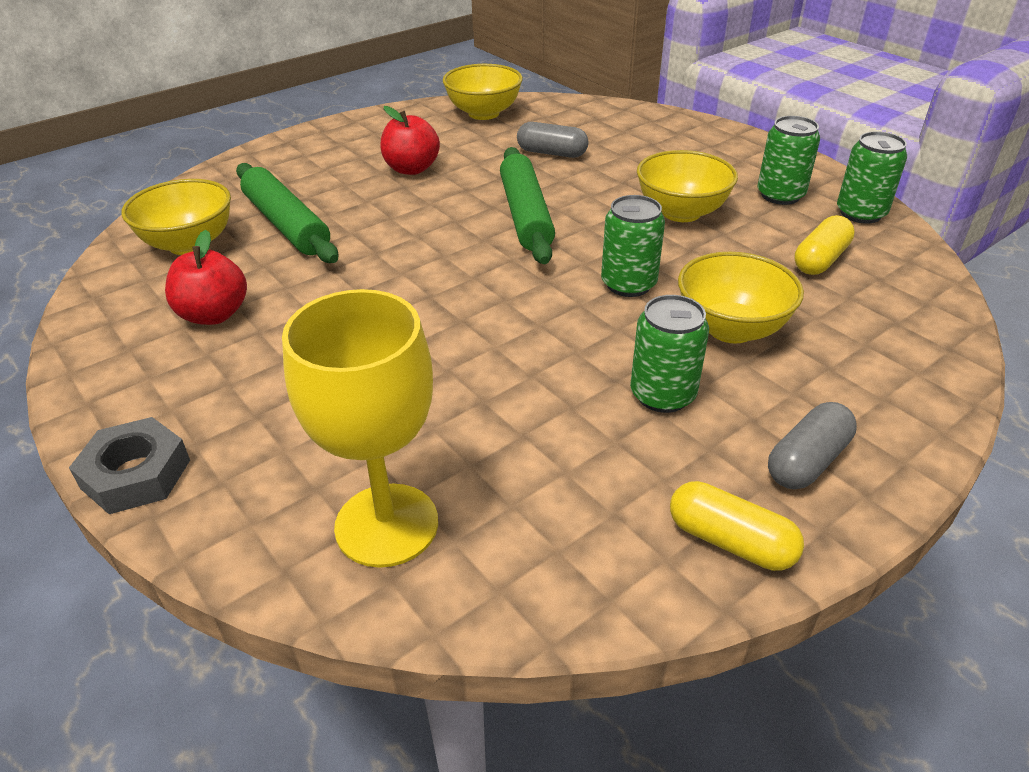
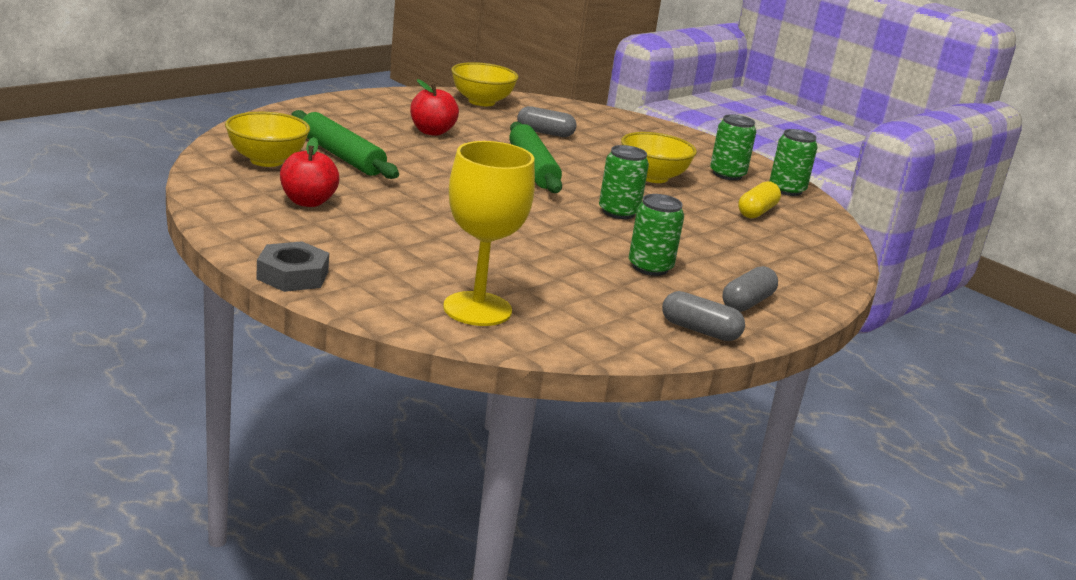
camera: 10 degrees left, 15 degrees down
(730, 541) = (700, 331): yellow capsule -> grey capsule
(731, 329) = (694, 240): yellow bowl -> none

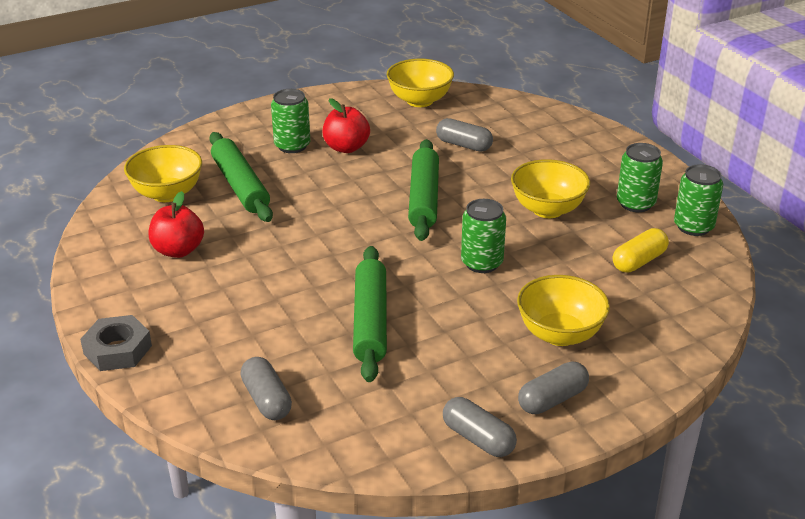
camera: 20 degrees right, 10 degrees up
(477, 309) = (266, 400): yellow goblet -> grey capsule
(541, 252) = (370, 321): none -> green rolling pin
(650, 267) = (473, 345): green can -> green can (292, 146)
(722, 259) = (559, 334): none -> yellow bowl

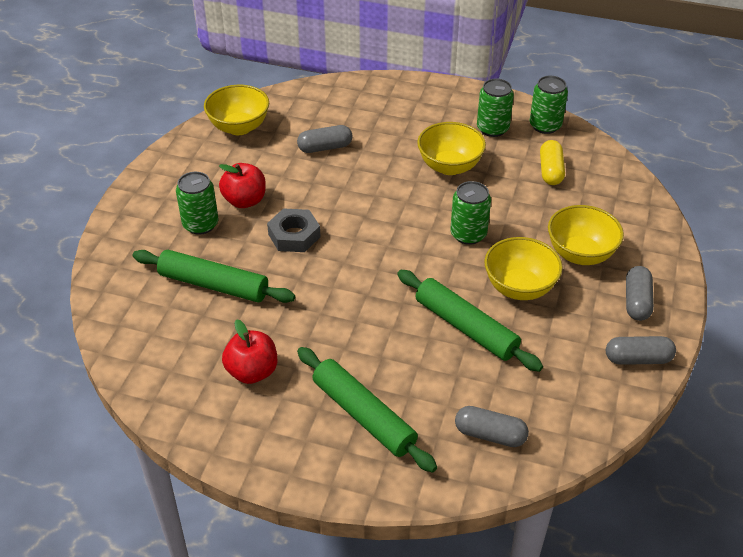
camera: 45 degrees left, 10 degrees up
(118, 350) = (336, 483): grey nut -> grey nut (294, 235)
(167, 194) = (165, 331): yellow bowl -> yellow bowl (519, 287)
(423, 198) = (361, 208): green rolling pin -> green rolling pin (363, 415)

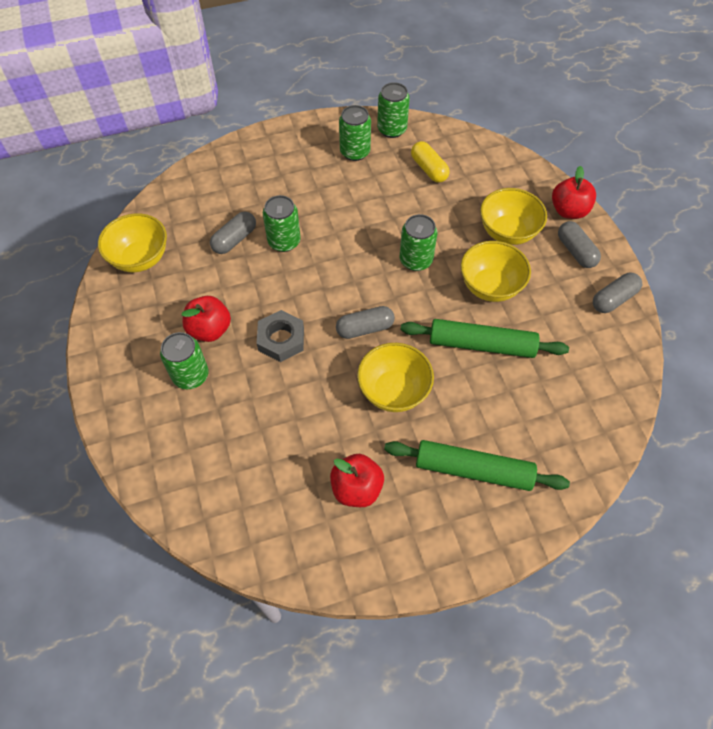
camera: 35 degrees left, 15 degrees up
(213, 285) = (254, 427): green rolling pin -> none
(364, 167) = (284, 241): none -> green can
(449, 166) = (351, 205): yellow bowl -> yellow bowl (393, 391)
(490, 435) = (571, 426): grey capsule -> grey capsule (365, 328)
(663, 266) = (568, 211): none -> red apple

